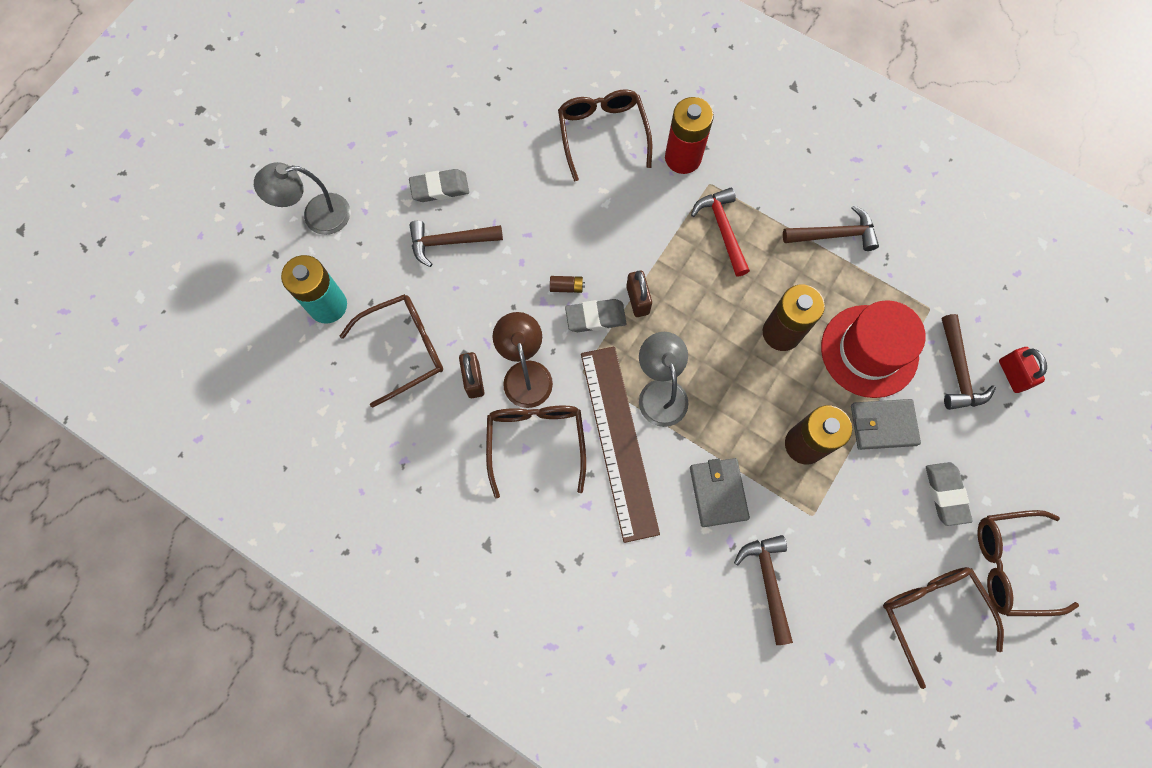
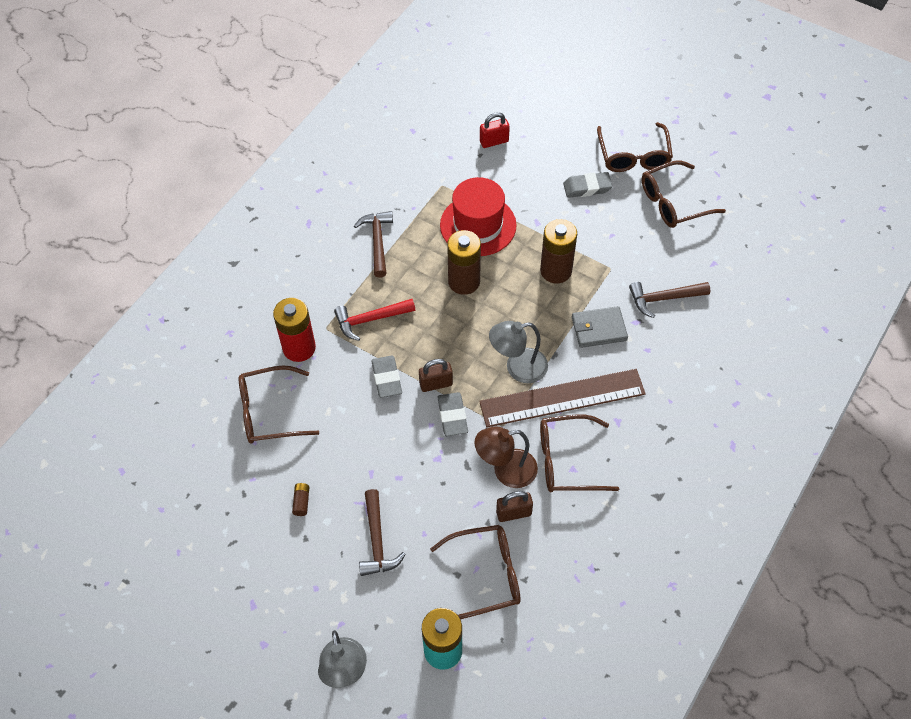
camera: 90 degrees left, 15 degrees down
(404, 349) = (486, 575): brown glasses -> brown glasses turned 105 degrees clockwise
(440, 188) = (319, 553): grey eraser -> grey eraser (387, 379)
(566, 287) = (423, 439): brown battery -> brown battery (301, 502)
(883, 425) = (537, 221): grey wallet -> none
(958, 370) = (492, 172): brown hammer -> none

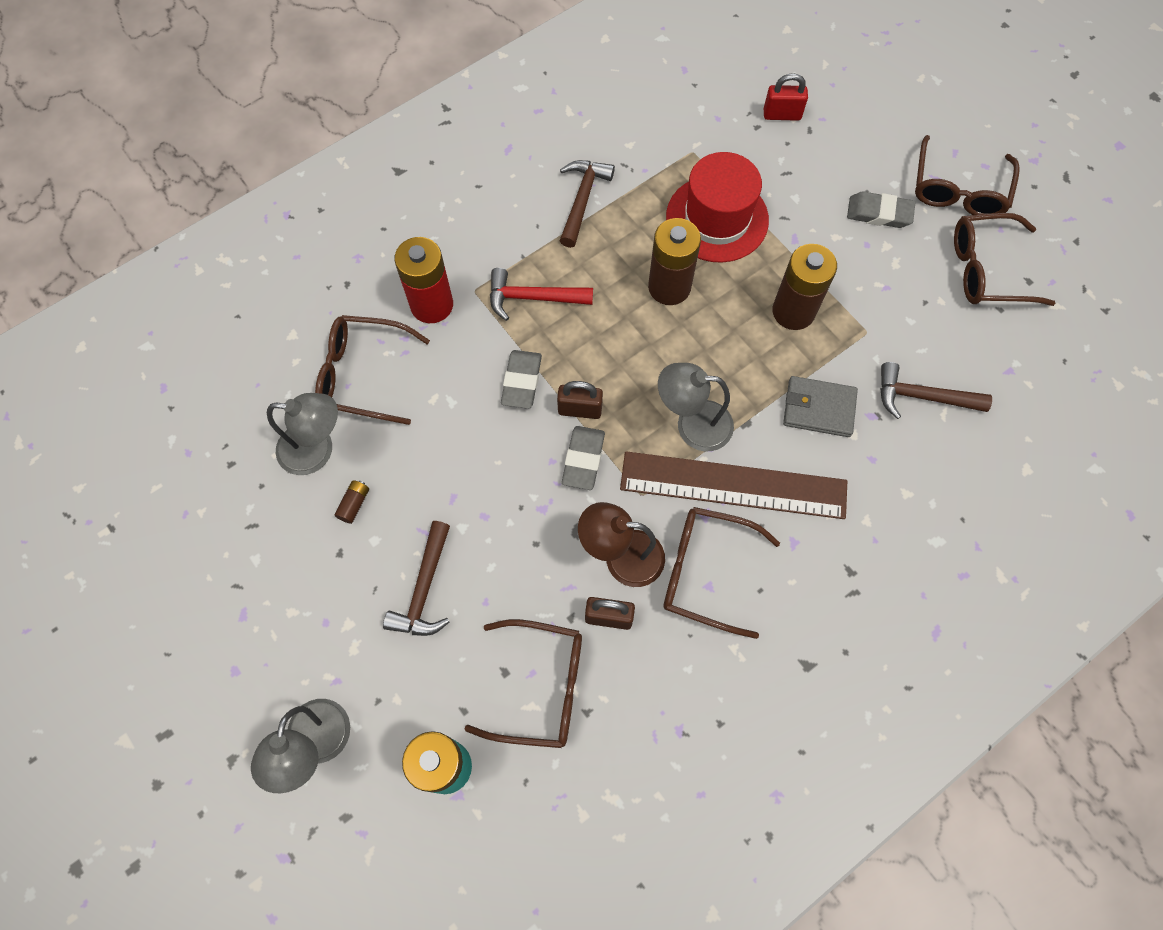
camera: 20 degrees right, 10 degrees up
(258, 474) = (317, 450): none -> grey lamp

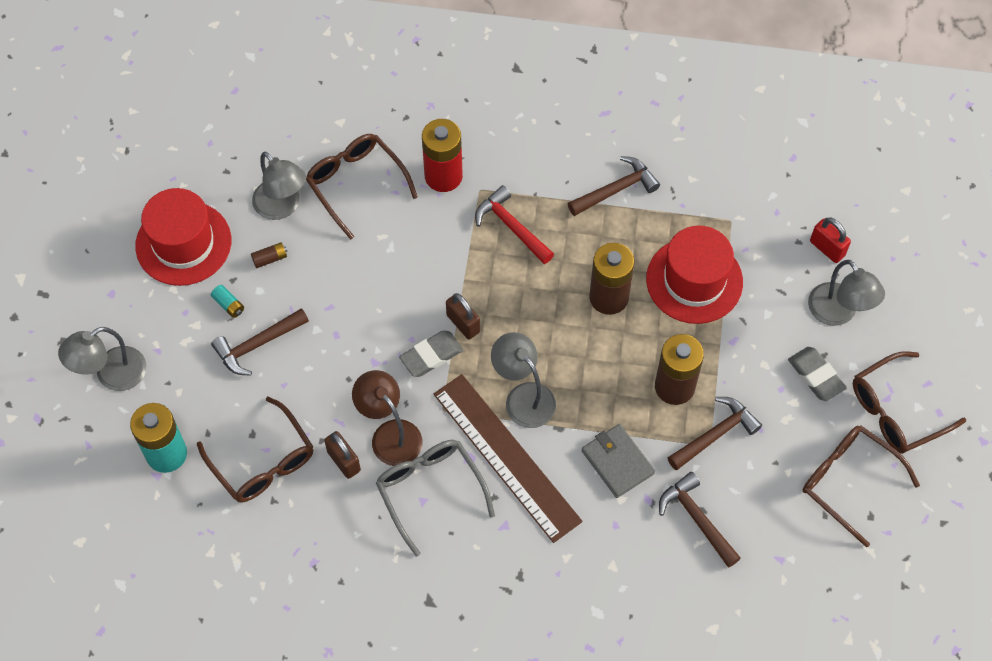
camera: 45 degrees right, 5 degrees down
(257, 562) = (183, 243): none -> red hat
(359, 578) = (228, 305): none -> turquoise battery
(522, 381) = (446, 274): grey eraser -> none
(705, 572) = (430, 490): brown glasses -> grey glasses
(842, 154) = (838, 313): none -> grey lamp
(862, 320) = (715, 435): none -> brown hammer

